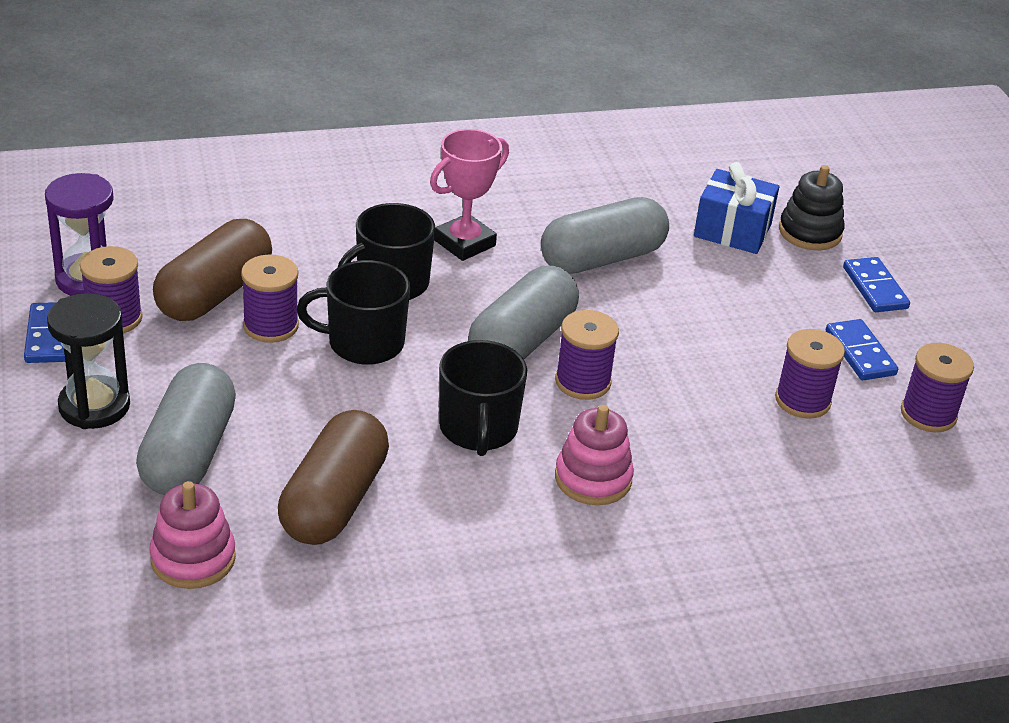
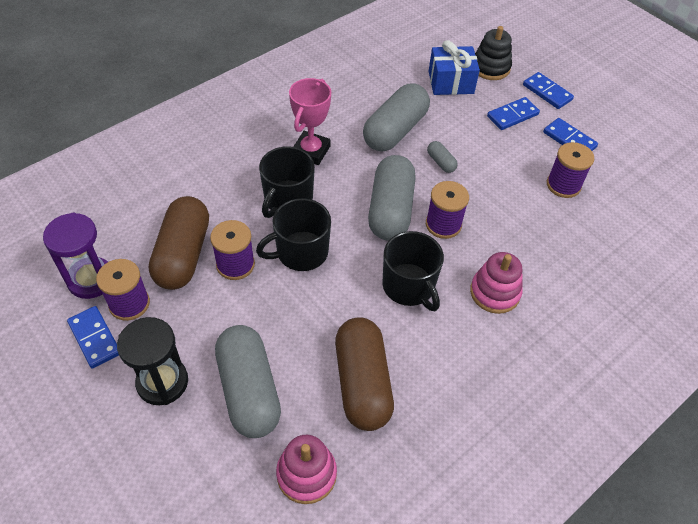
camera: 25 degrees left, 15 degrees up
(638, 314) = (441, 162): none -> grey capsule
(794, 297) = (512, 115): none -> blue domino
(928, 414) = (628, 166): purple spool -> none

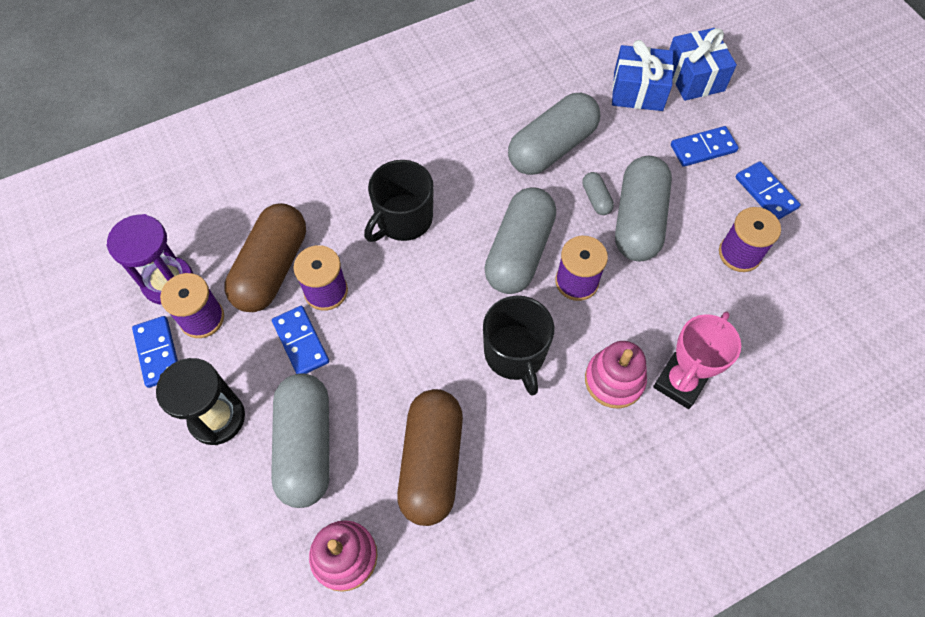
camera: 15 degrees right, 10 degrees up
(301, 252) = (402, 289): black mug -> none
(311, 151) = (445, 160): pink trophy -> pink trophy (680, 382)
(478, 173) = (638, 220): none -> grey capsule
(490, 68) = (694, 77): black stacking toy -> blue gift
(547, 92) = (757, 122): blue domino -> blue domino (301, 342)

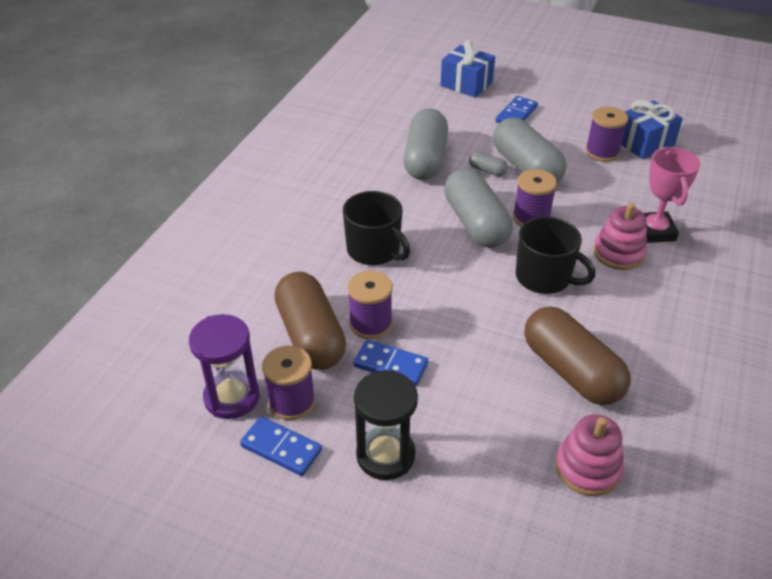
camera: 40 degrees left, 20 degrees down
(306, 446) = (475, 424): grey capsule -> none
(403, 219) = (374, 250): black mug -> black mug turned 45 degrees counterclockwise
(638, 91) = (442, 106): blue gift -> blue gift (644, 143)
(766, 193) = (577, 117): blue domino -> none

